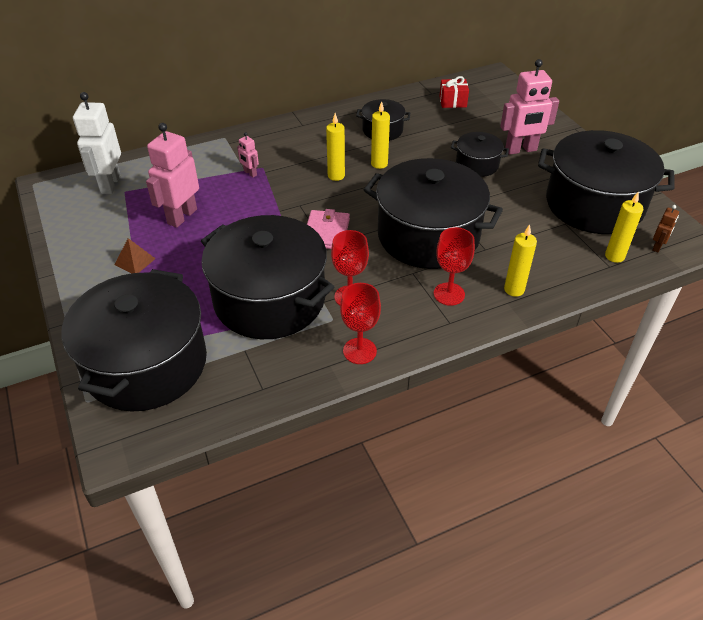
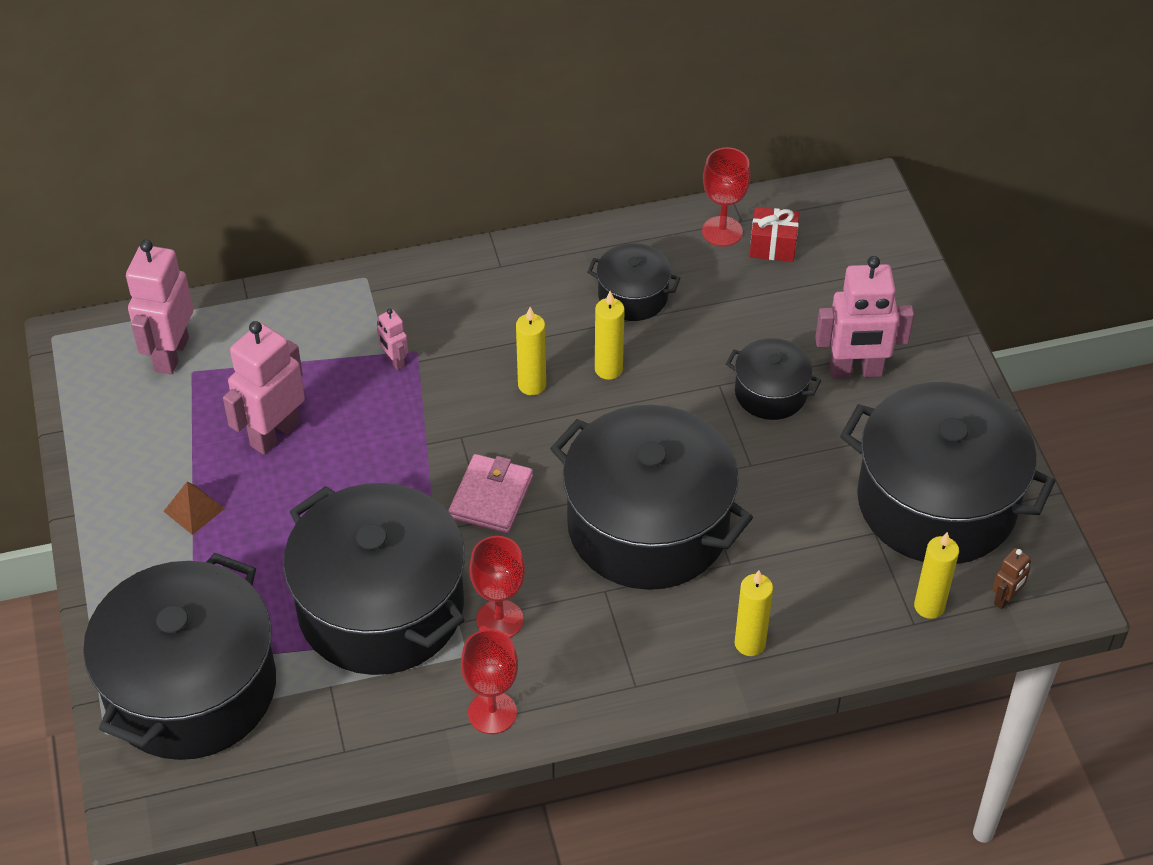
camera: 10 degrees right, 5 degrees up
(110, 184) = (171, 354): white robot -> pink robot
(449, 294) = (649, 637): red goblet -> red goblet (722, 231)

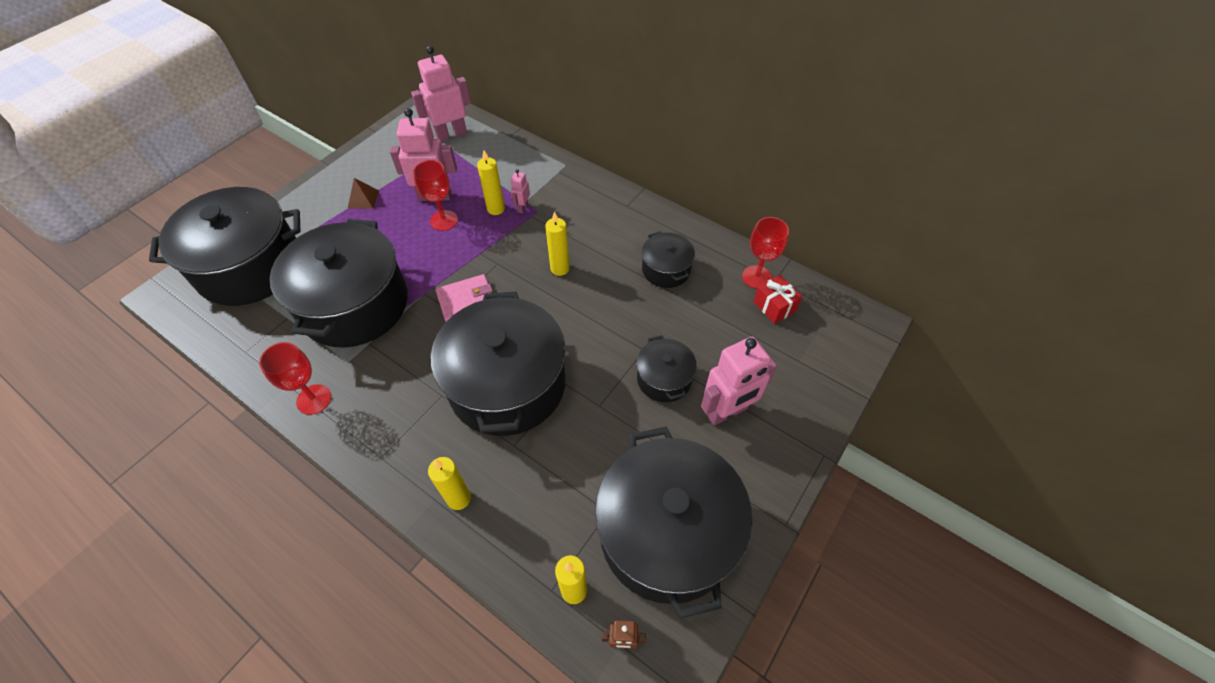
camera: 50 degrees right, 5 degrees up
(499, 620) = (383, 360): red goblet -> red goblet (444, 220)
(608, 369) = (603, 293): yellow candle -> yellow candle (496, 209)
(856, 371) = (727, 412): pink robot -> pink robot turned 75 degrees counterclockwise

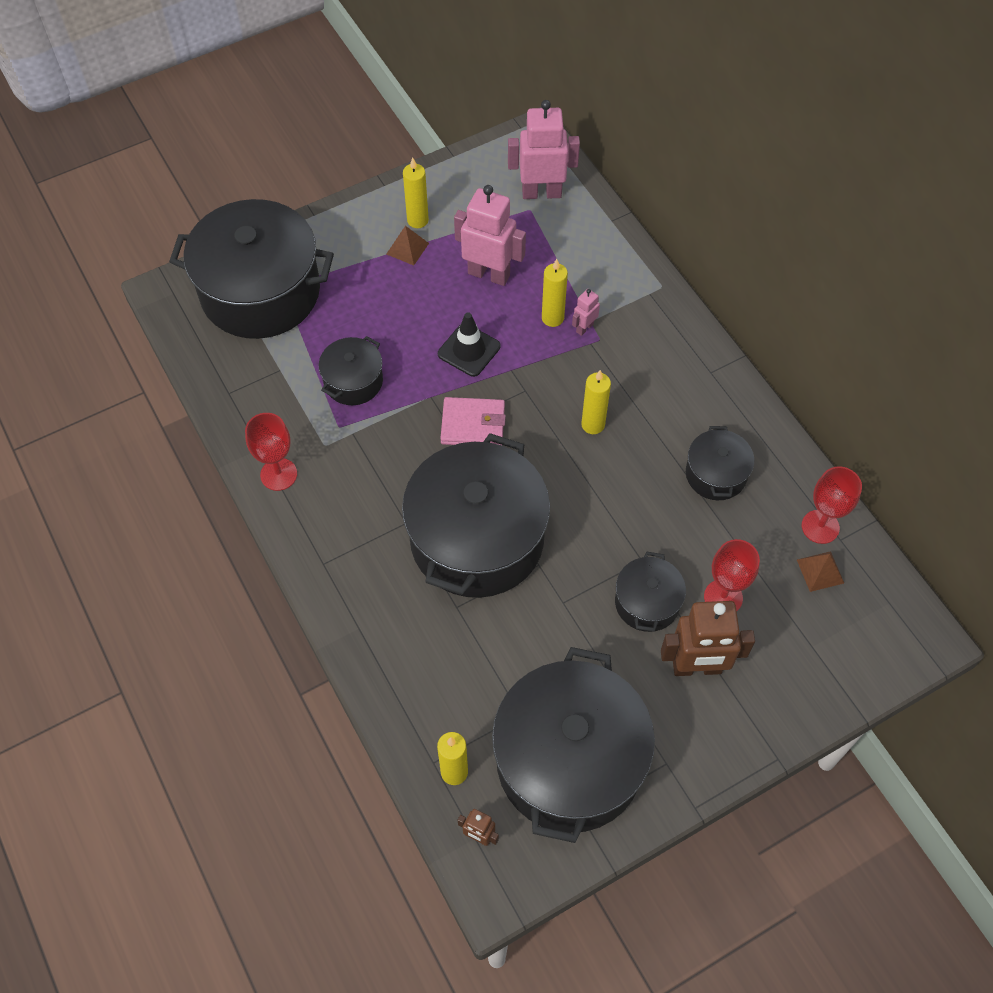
camera: 25 degrees right, 5 degrees up
(354, 304) = (353, 381): black pot -> black pot, size x0.47
(441, 251) = (469, 350): none -> black traffic cone
(444, 220) = (487, 311): red goblet -> red goblet (723, 597)
(459, 498) = (381, 637): yellow candle -> yellow candle (417, 220)
(727, 412) = (697, 667): pink robot -> brown robot
(774, 306) = (820, 571): red gift -> brown pyramid

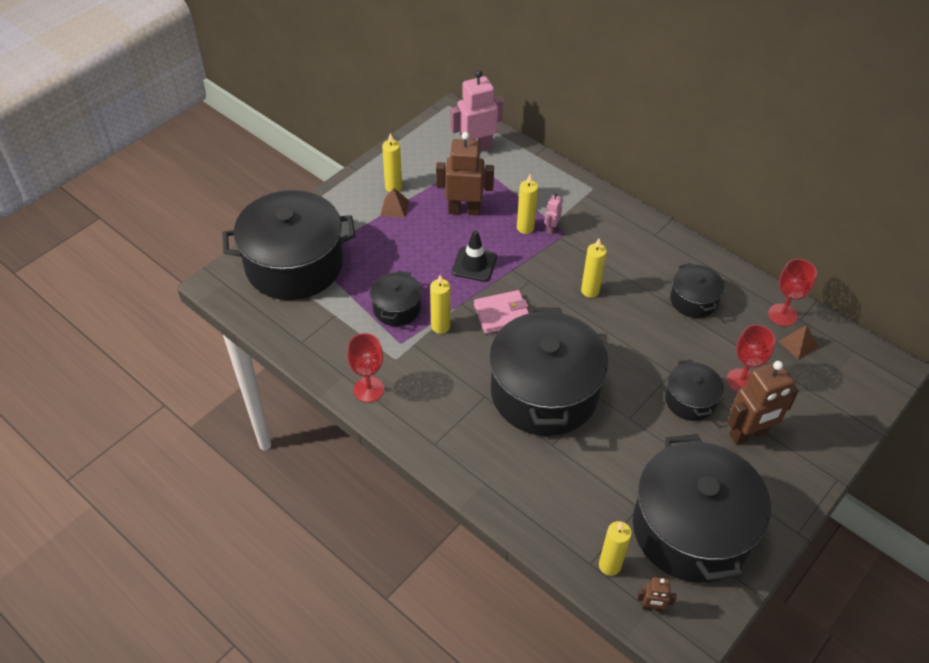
camera: 20 degrees left, 10 degrees down
(394, 419) = (440, 326): none -> yellow candle
(489, 274) = (464, 210): pink robot -> brown robot

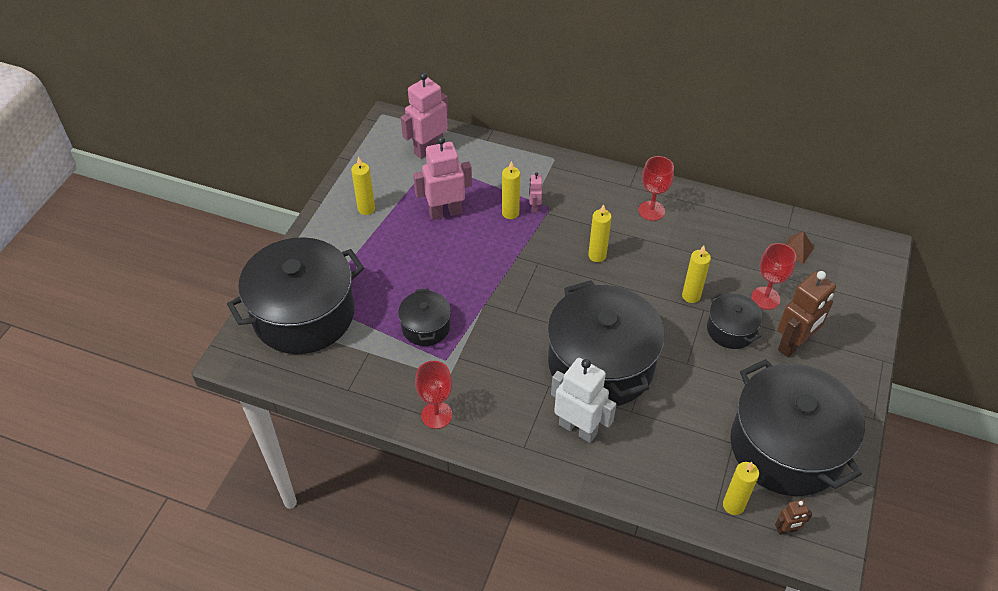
camera: 20 degrees left, 0 degrees up
(394, 207) = (377, 229): brown pyramid -> none
(440, 326) = (476, 332): yellow candle -> yellow candle (691, 296)
(464, 210) = (445, 212): brown robot -> pink robot
(474, 264) = (479, 262): black traffic cone -> none
(493, 444) = (578, 428): none -> white robot
(502, 314) = (528, 302): pink wallet -> none
(693, 300) = (691, 237): black pot -> none
(782, 315) = (771, 228): red goblet -> red goblet (651, 211)

